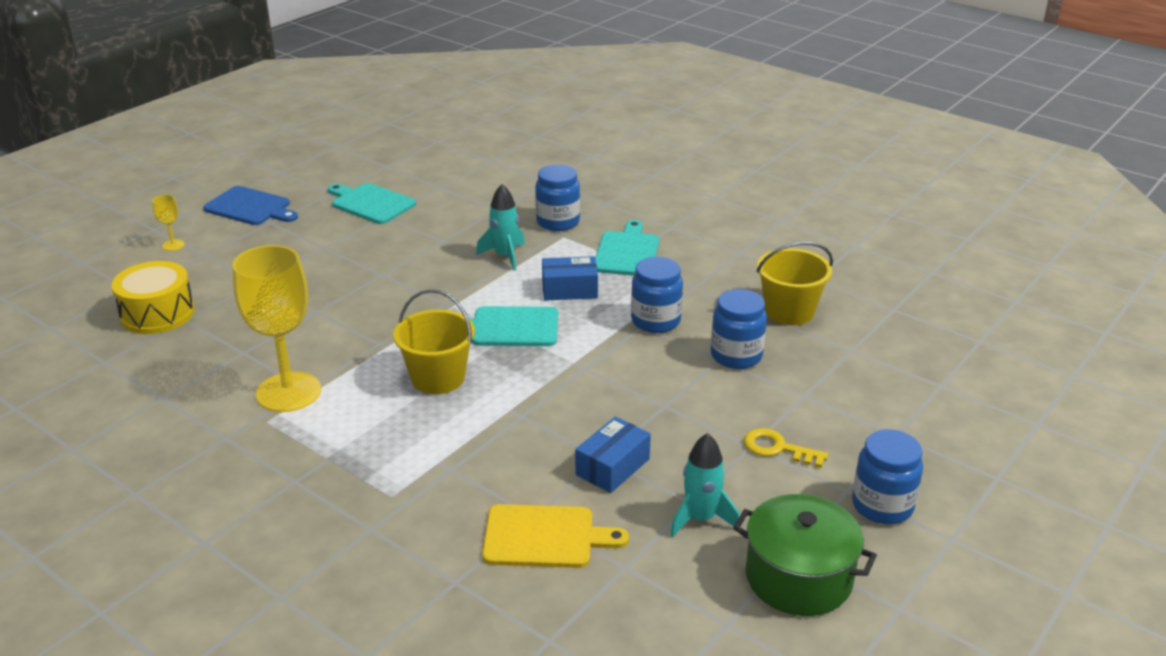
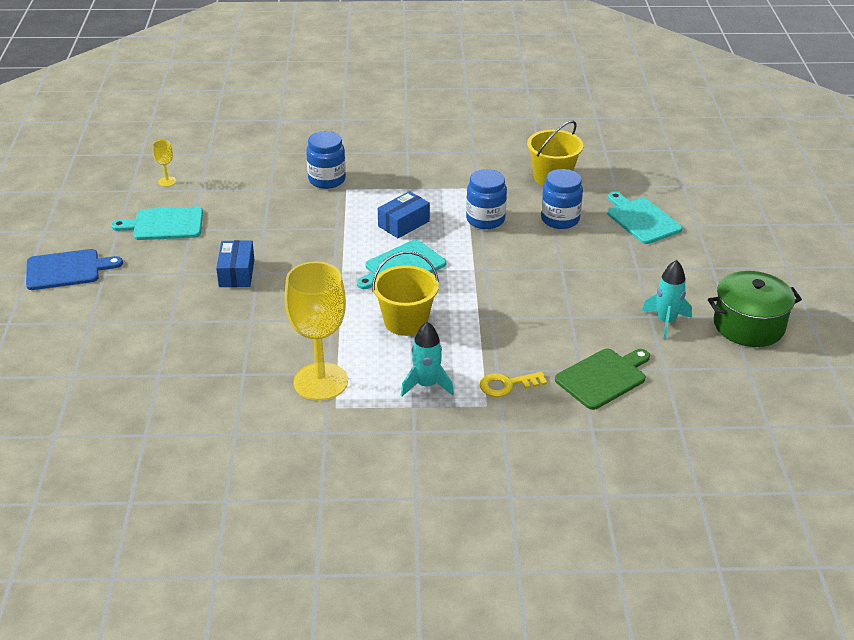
camera: 40 degrees left, 5 degrees up
(157, 314) = (128, 381): yellow drum -> none
(173, 245) = (50, 327): yellow goblet -> yellow goblet (167, 181)
(505, 256) = (326, 220): turquoise rocket -> turquoise rocket (426, 385)
(545, 537) = (603, 377): yellow cutting board -> green cutting board
(612, 467) = (583, 319): blue box -> blue box (236, 273)
(627, 252) = (404, 181): turquoise cutting board -> turquoise cutting board (641, 219)
(778, 448) = (652, 263): yellow key -> yellow key (507, 385)
(882, 506) = (738, 267): blue jar -> none

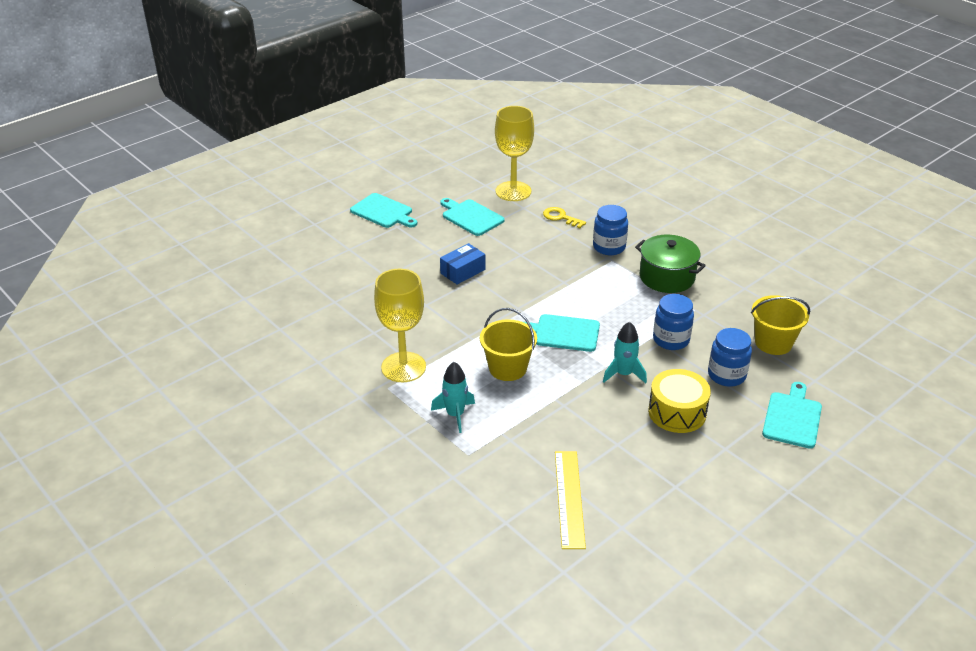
camera: 50 degrees right, 0 degrees up
(67, 270) = (383, 212): blue cutting board -> turquoise cutting board
(167, 181) = (513, 191): yellow goblet -> yellow goblet, size x2.44
(403, 224) = (610, 306): blue box -> none
(507, 385) = (501, 453): yellow key -> yellow key (560, 217)
(571, 266) = (677, 412): none -> yellow drum
(603, 377) = (569, 498): green cutting board -> yellow ruler
(666, 322) = (679, 499): turquoise rocket -> turquoise rocket (623, 374)
(748, 325) = (741, 551): green pot -> green pot (667, 277)

